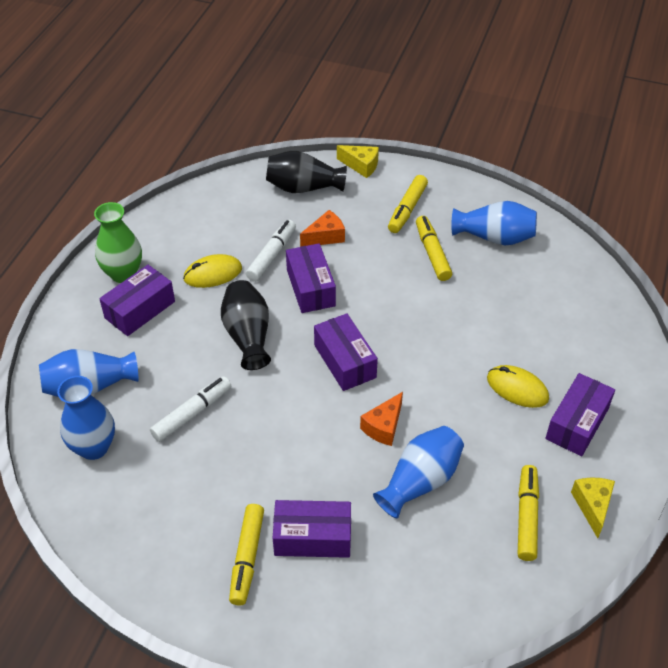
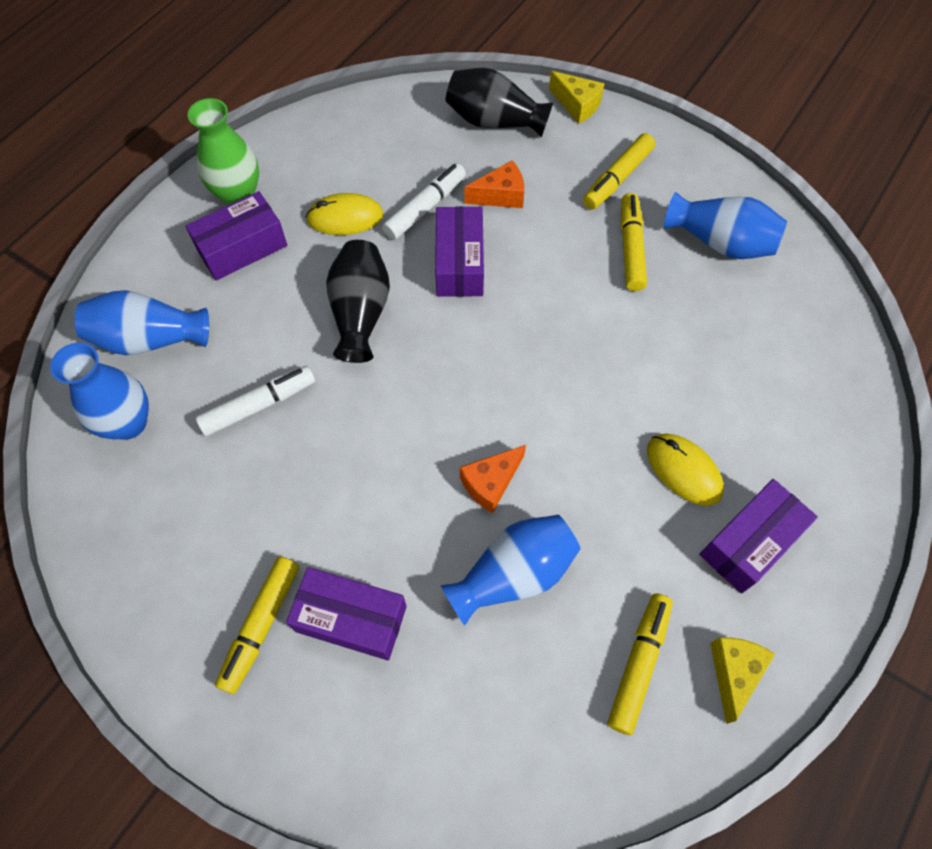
camera: 15 degrees right, 15 degrees up
(345, 361) = (470, 377): purple box -> none

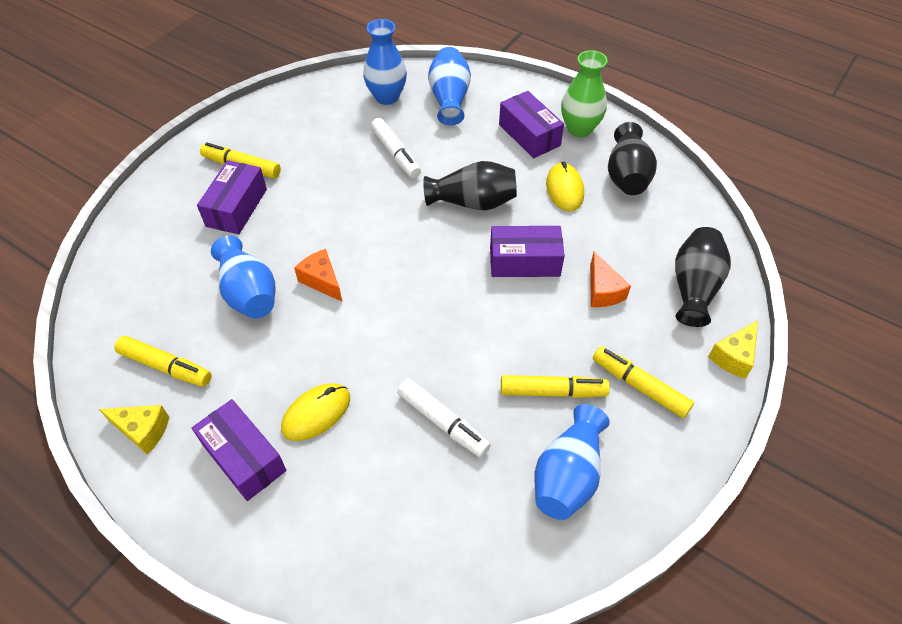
camera: 90 degrees right, 10 degrees down
(327, 157) = (627, 176): none -> black vase
(425, 208) = (581, 238): white marker -> white marker (442, 422)

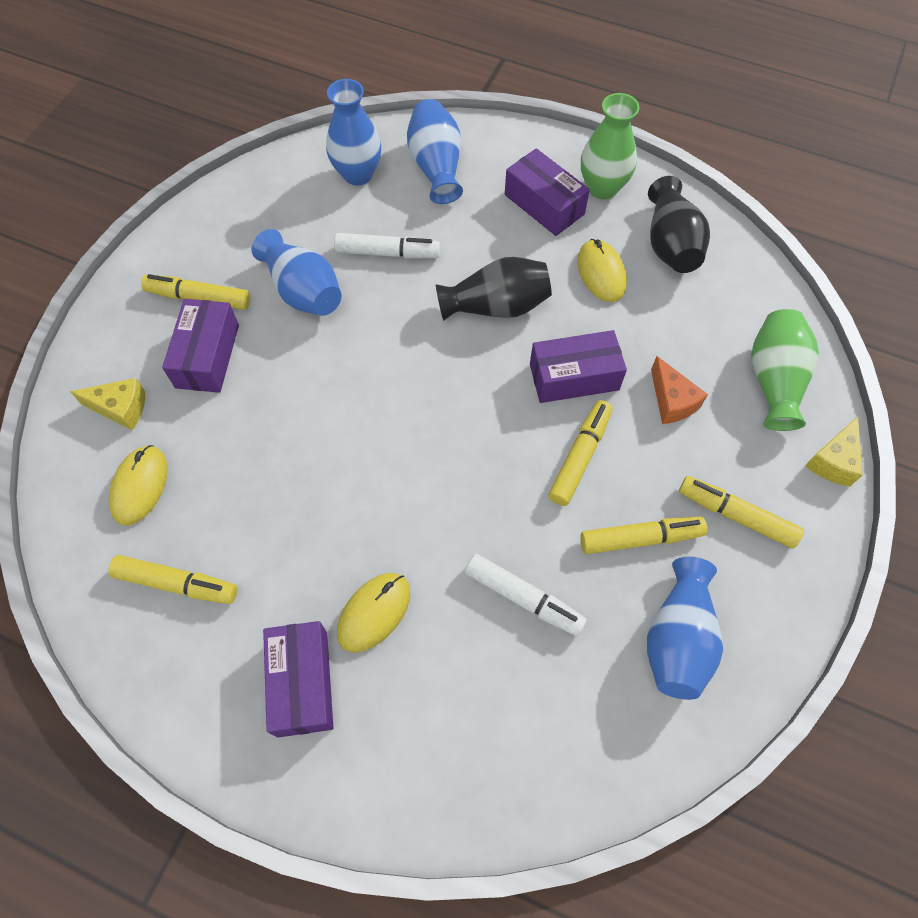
camera: 10 degrees left, 10 degrees up
(143, 430) = (171, 670): yellow cheese -> yellow cheese (121, 408)
(158, 292) = (139, 486): none -> yellow mouse
(244, 457) = (302, 683): purple box -> purple box turned 45 degrees clockwise
(249, 293) = (253, 470): blue vase -> blue vase (303, 291)
(322, 281) = (338, 439): orange cheese -> none
(396, 154) = (387, 253): white marker -> white marker turned 45 degrees counterclockwise
(515, 322) = (579, 457): none -> yellow marker
(694, 287) = (774, 380): black vase -> green vase

